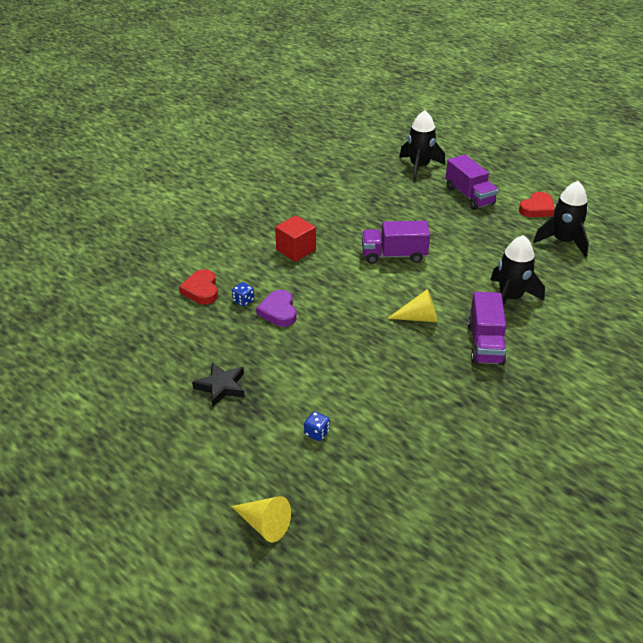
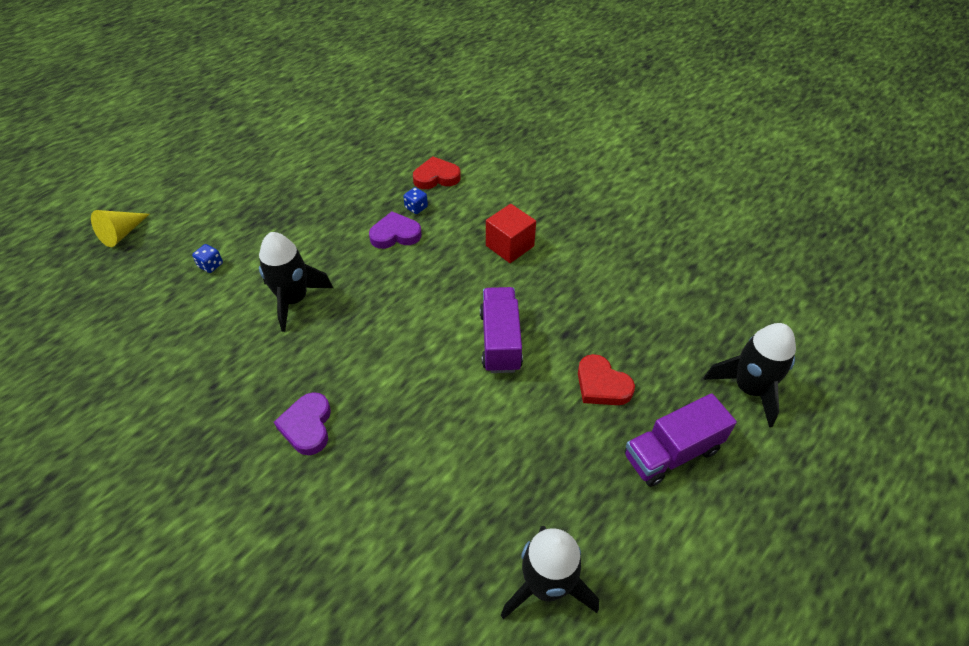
camera: 90 degrees right, 10 degrees up
(221, 386) = (290, 200): black star -> none
(418, 318) = (368, 359): yellow cone -> none
(485, 343) = (307, 426): purple truck -> purple heart
(510, 298) = (398, 472): black rocket -> black rocket (294, 300)
(537, 208) = (649, 561): red heart -> red heart (602, 385)

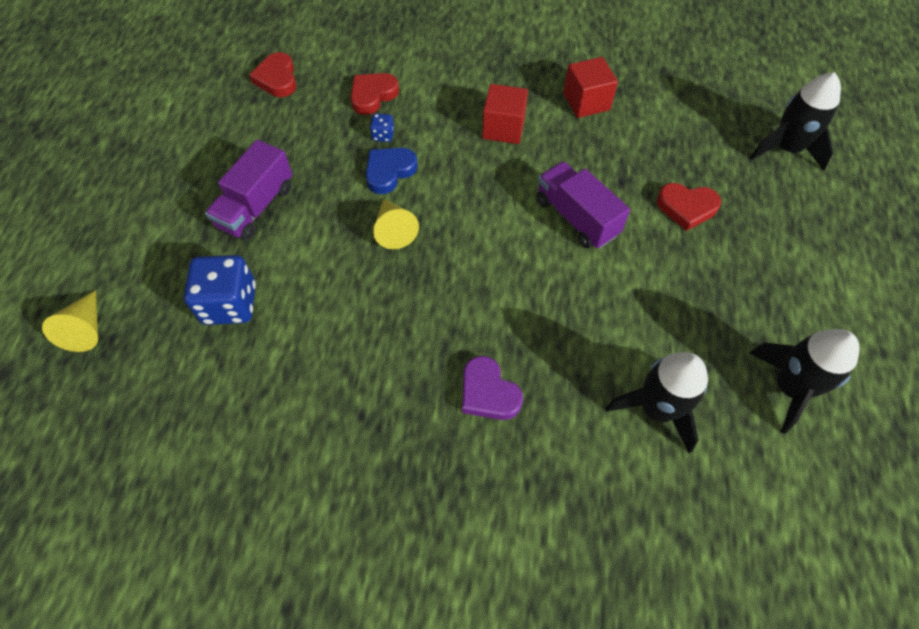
camera: 35 degrees left, 10 degrees up
(211, 265) = (230, 304): blue dice -> blue dice, size x2.20
(294, 300) = (355, 288): black rocket -> black rocket (657, 409)
(358, 275) = (393, 230): none -> yellow cone
(383, 136) = (277, 79): none -> red heart
(395, 234) = (389, 172): purple heart -> blue heart
(597, 259) = (586, 101): none -> red cube
(672, 453) = (780, 231): purple truck -> purple truck (256, 207)

